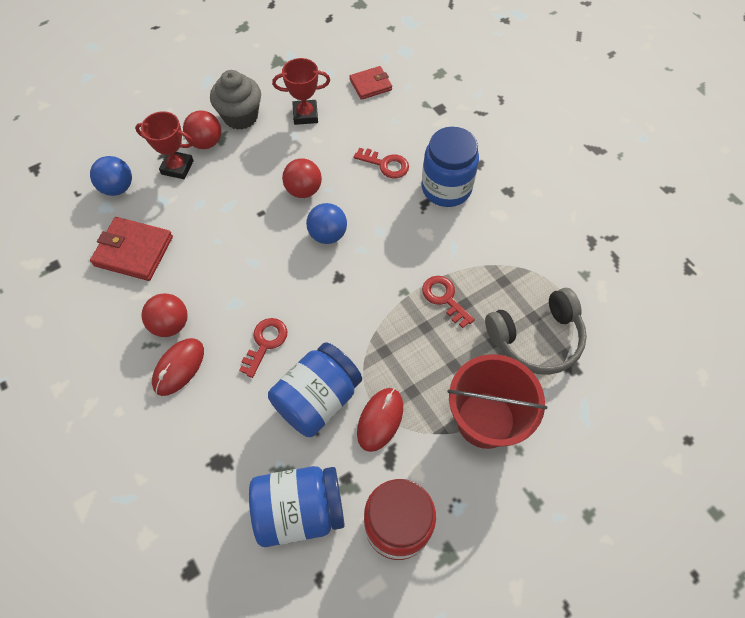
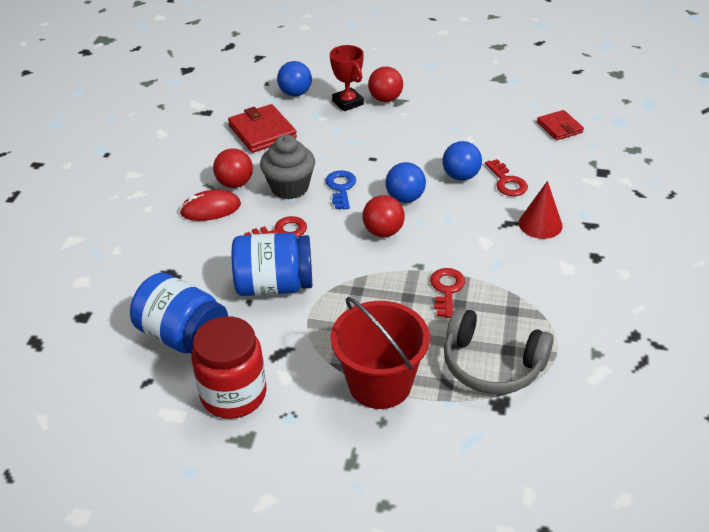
camera: 45 degrees right, 20 degrees down
(240, 116) = (429, 97): grey cupcake -> grey cupcake (289, 187)
(267, 262) = (341, 188): none -> blue key
(303, 190) = (421, 162): red ball -> red ball (383, 232)
(305, 115) = (480, 120): red trophy -> none
(347, 182) = (461, 176): none -> blue ball
(370, 85) = (559, 127): red wallet -> red wallet turned 45 degrees clockwise
(380, 420) = (301, 327): red mouse -> none
(446, 188) = (540, 224): blue jar -> red cone

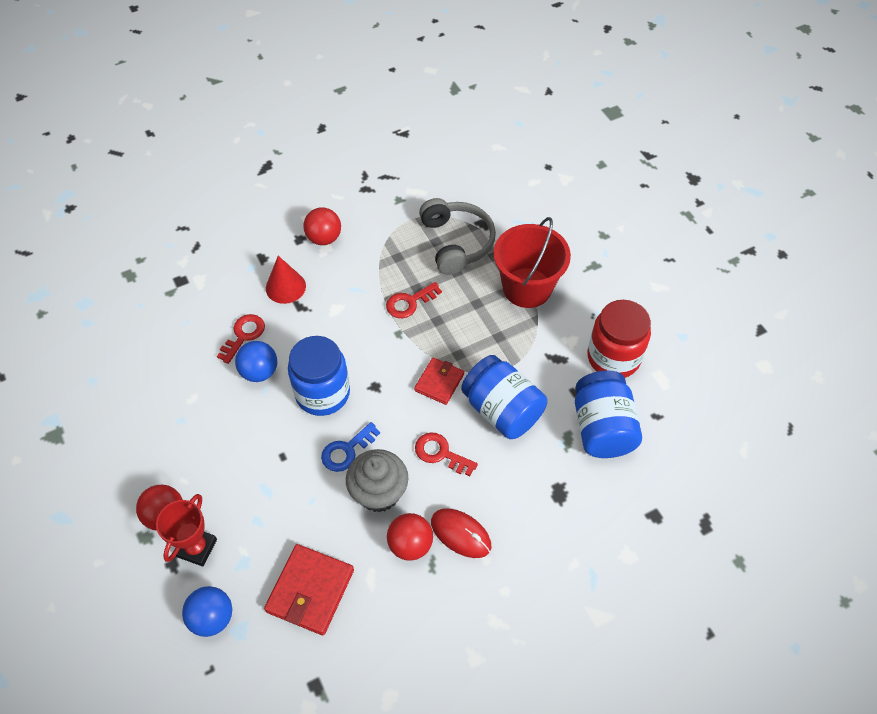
camera: 130 degrees left, 15 degrees up
(383, 232) = (379, 380): red ball -> red ball (324, 238)
(405, 198) = (322, 393): blue ball -> blue jar
(559, 127) = (125, 340): red wallet -> red wallet (439, 382)

